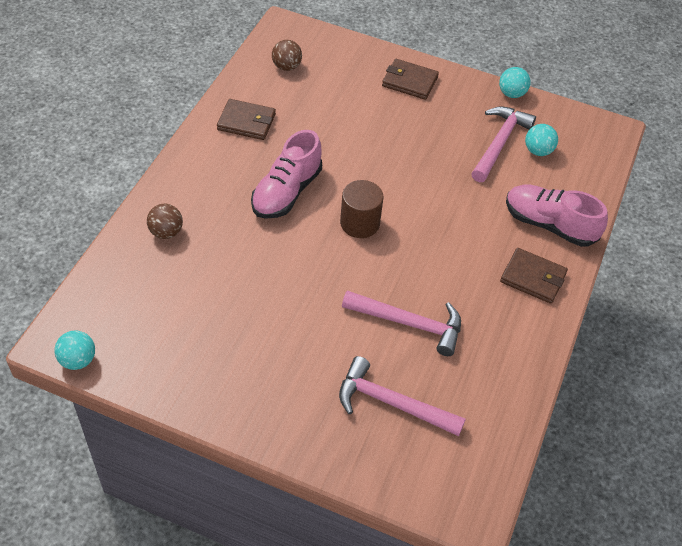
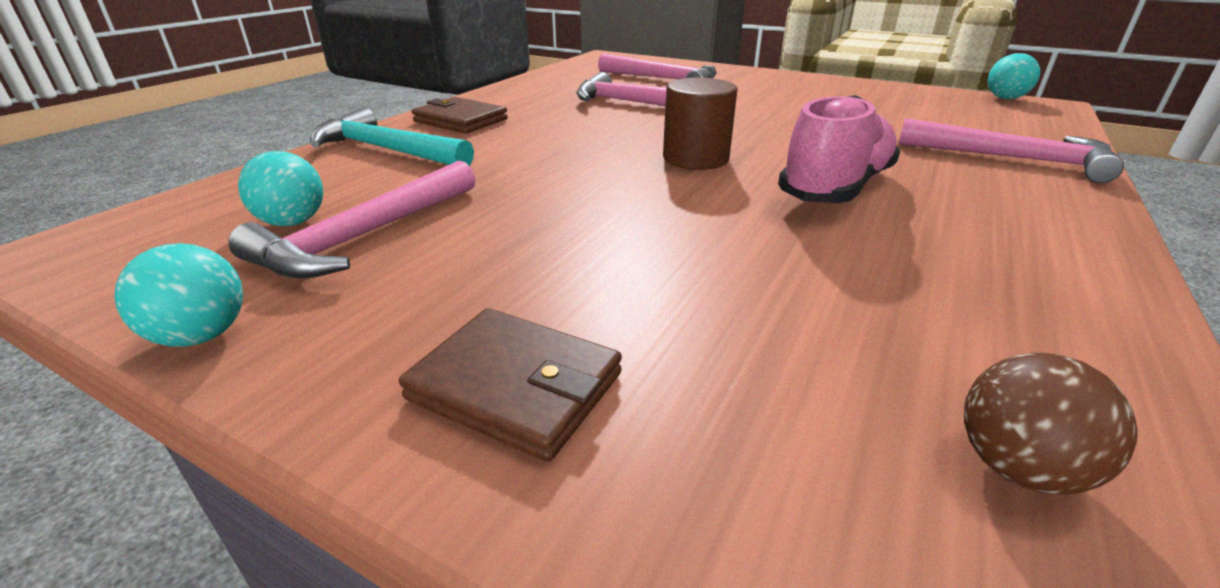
camera: 170 degrees left, 20 degrees down
(166, 232) = (1012, 159): brown ball -> pink hammer
(246, 122) = (1014, 291): brown wallet -> none
(549, 225) = (387, 150): pink shoe -> turquoise hammer

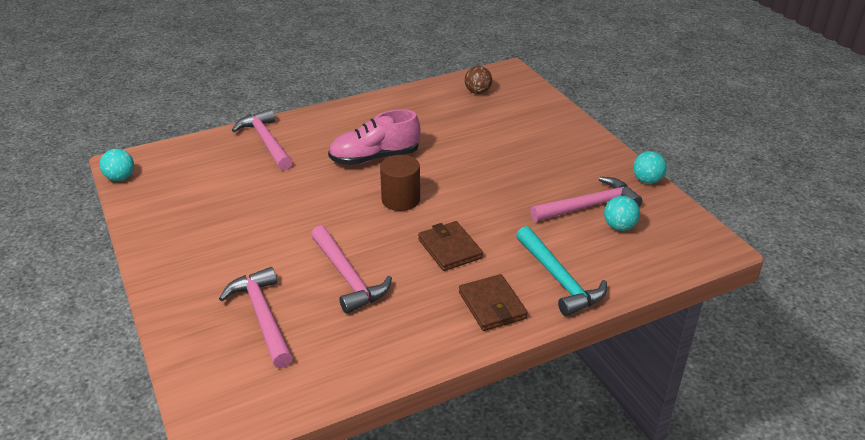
camera: 145 degrees left, 5 degrees up
(515, 386) = (564, 137): brown wallet -> brown wallet (450, 249)

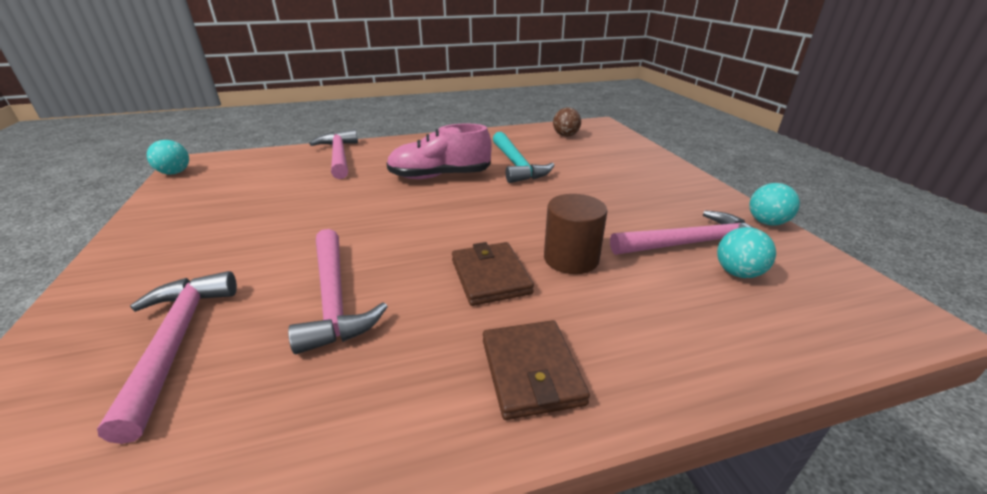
camera: 10 degrees right, 5 degrees down
(400, 199) = (450, 215): brown cylinder -> brown cylinder (571, 258)
(559, 279) = (648, 339): turquoise hammer -> turquoise hammer (516, 165)

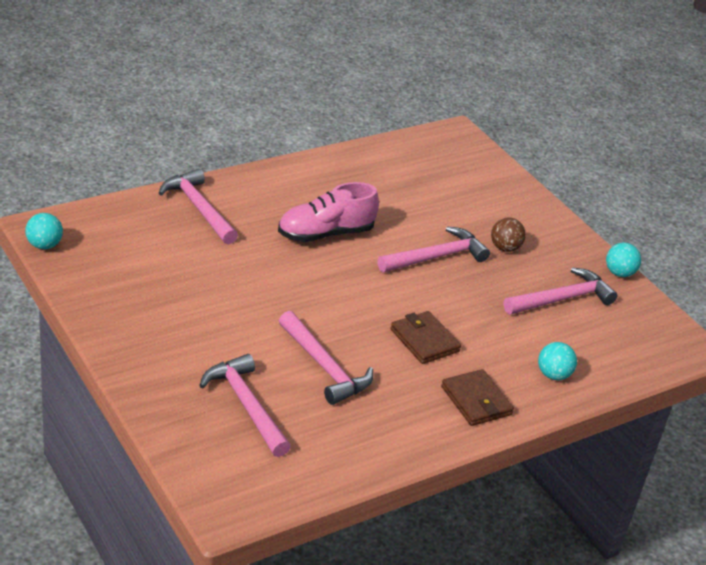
camera: 20 degrees left, 5 degrees up
(516, 165) = (393, 212): turquoise hammer -> none
(544, 198) = (436, 257): none -> pink hammer
(565, 135) = (426, 158): brown ball -> brown ball (505, 248)
(571, 258) = (477, 320): brown cylinder -> none
(738, 273) = (594, 323): turquoise ball -> turquoise ball (553, 375)

